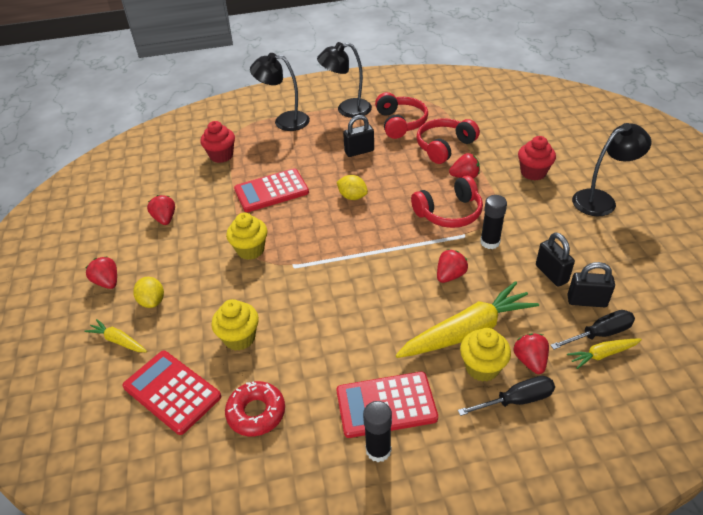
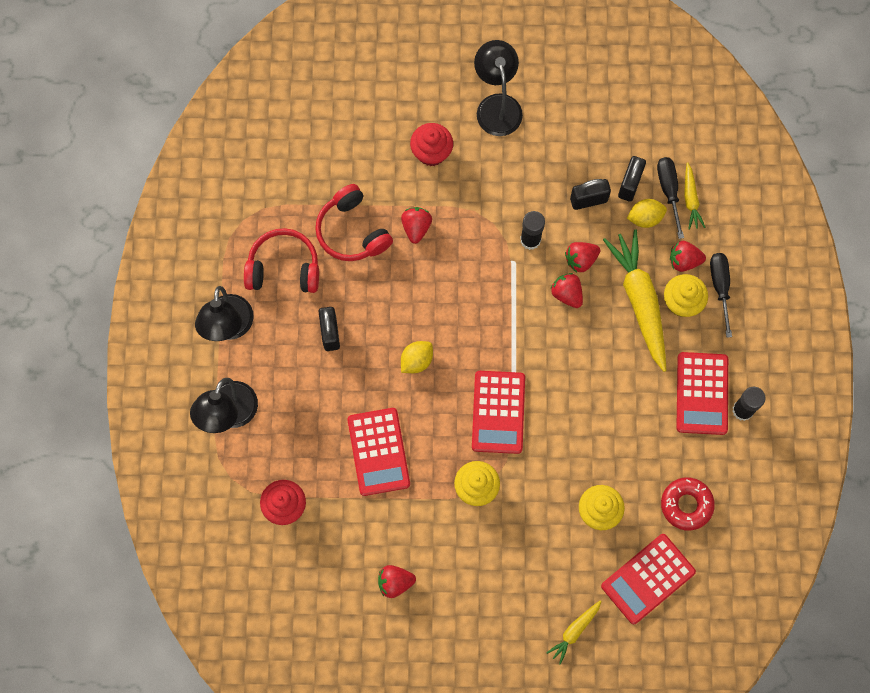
camera: 80 degrees left, 30 degrees up
(107, 282) = (486, 647): red strawberry -> red strawberry (581, 260)
(152, 301) = (528, 597): yellow lemon -> yellow lemon (645, 218)
(321, 251) = (498, 412): none -> red calculator
(449, 213) = (474, 264): red headphones -> none

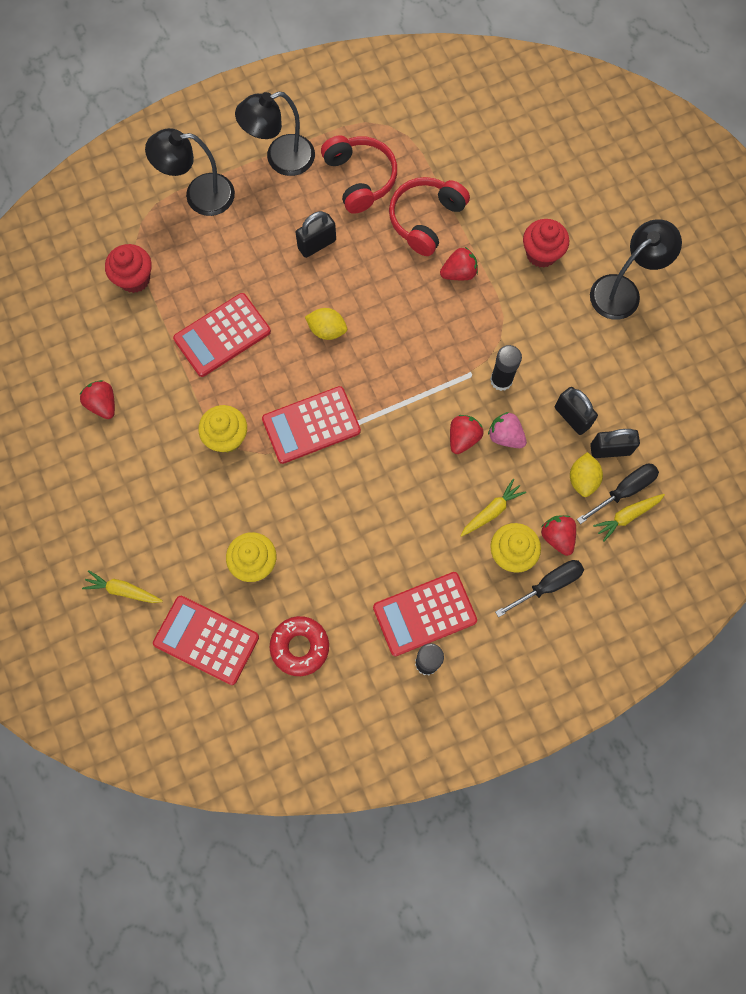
camera: 65 degrees right, 0 degrees up
(581, 260) = (505, 436): red strawberry -> pink strawberry
(640, 301) = (491, 511): yellow carrot -> yellow carrot, size x0.48
(645, 218) = (582, 479): yellow lemon -> yellow lemon turned 45 degrees clockwise

